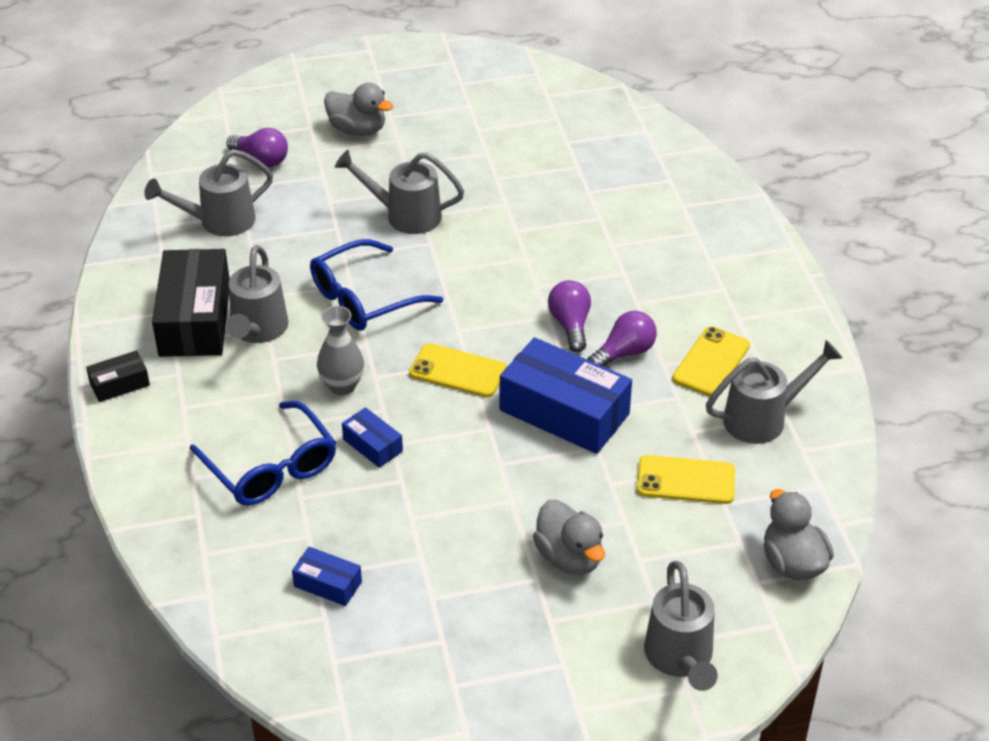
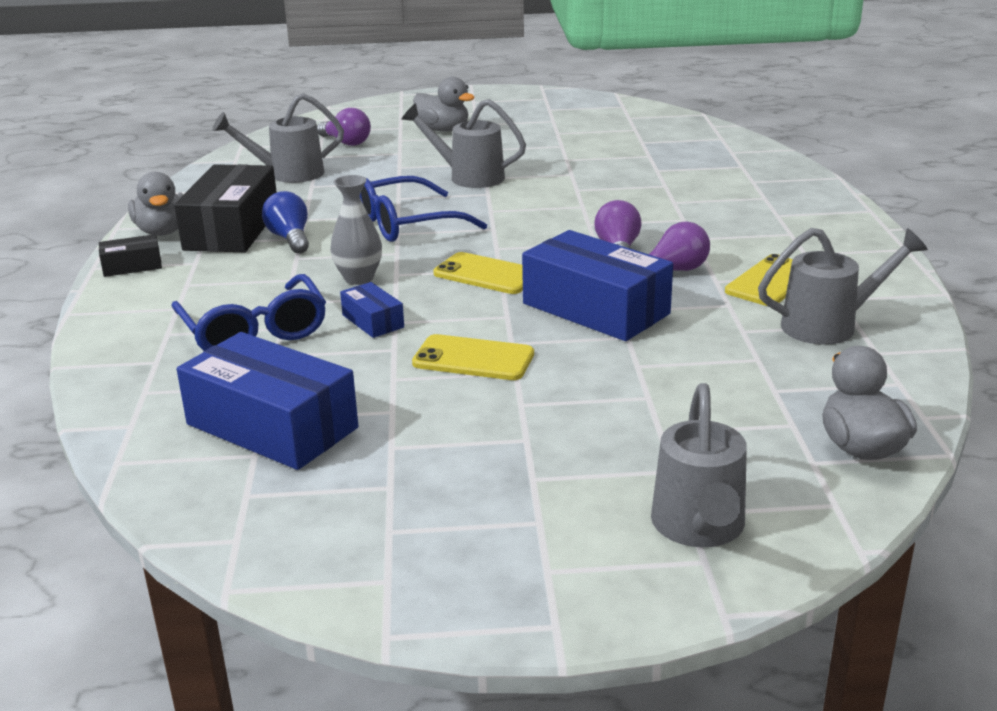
camera: 10 degrees right, 15 degrees down
(257, 330) = (290, 238): grey watering can -> blue light bulb
(328, 584) = (272, 426): blue box -> blue box, size x2.11
(569, 557) = (572, 423): grey duck -> grey duck (162, 231)
(685, 480) = (729, 368): yellow phone -> yellow phone (473, 359)

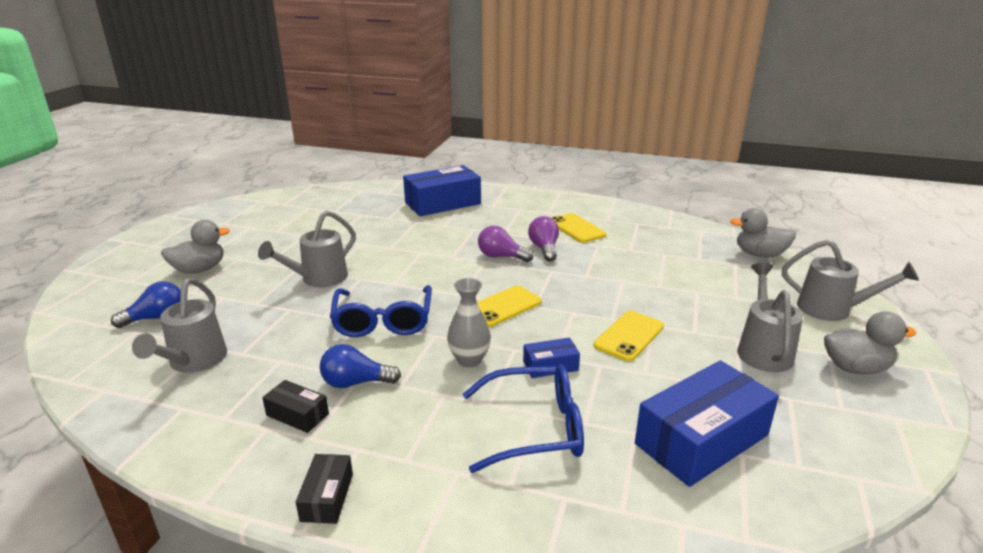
camera: 70 degrees left, 0 degrees up
(162, 231) = (252, 465): grey duck -> grey duck (855, 368)
(232, 229) = (297, 414): black box -> black box, size x0.47
(346, 142) = (156, 318): purple light bulb -> blue light bulb
(595, 309) = (580, 282): blue box -> blue box (442, 203)
(829, 325) = (635, 229): grey watering can -> grey watering can (763, 350)

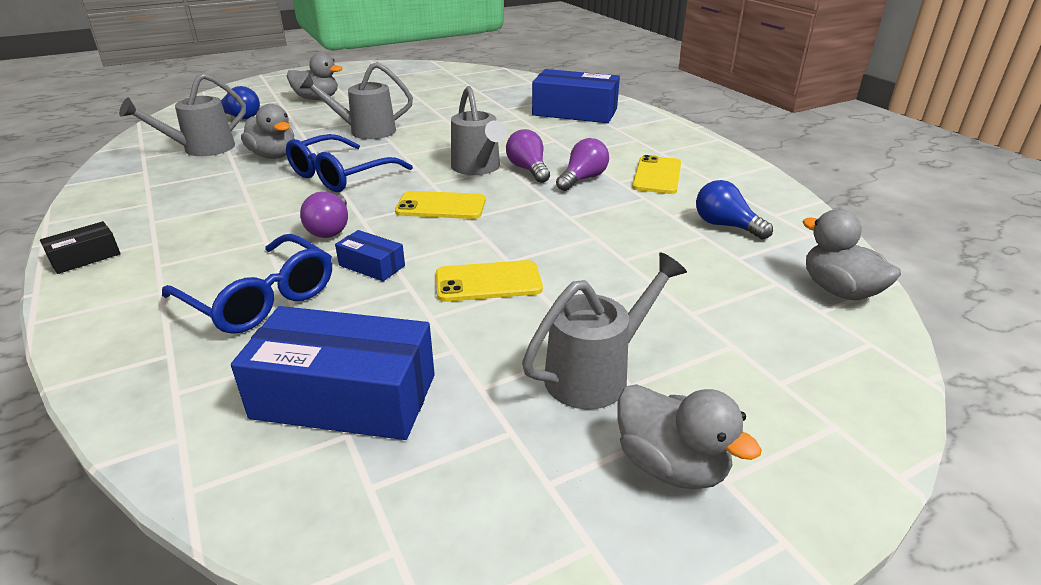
camera: 45 degrees right, 5 degrees up
(286, 333) = (274, 156): none -> grey duck
(297, 414) = (175, 205): black box -> none
(356, 383) = (240, 204): blue light bulb -> blue light bulb (725, 226)
(469, 360) = (330, 229): grey vase -> purple light bulb
(832, 309) = (801, 395): grey watering can -> grey watering can (478, 168)

